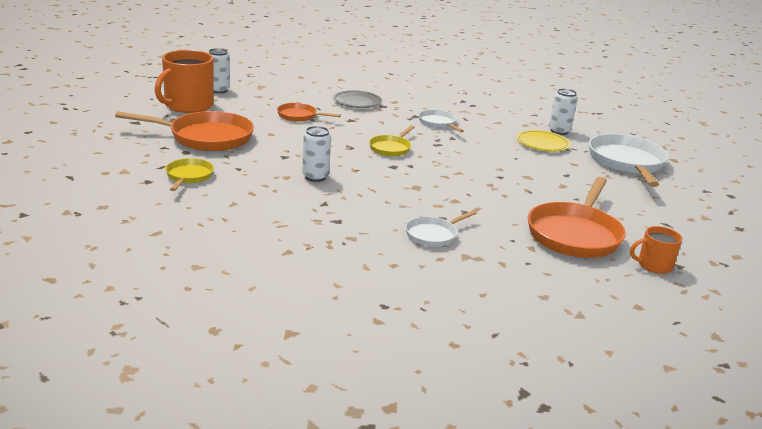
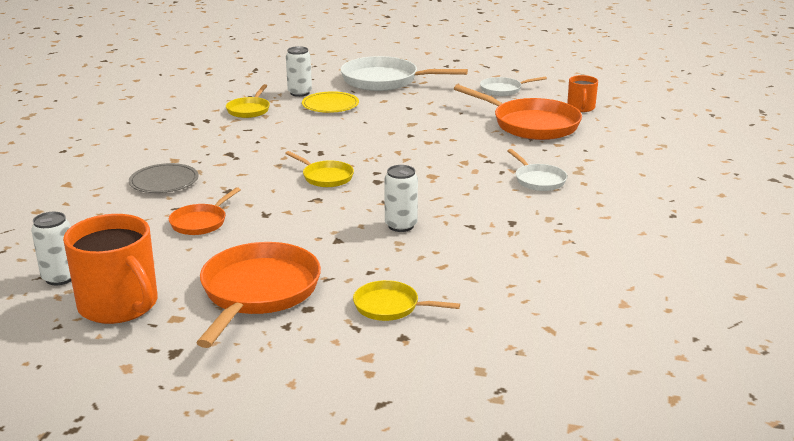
camera: 75 degrees left, 0 degrees up
(438, 123) = (257, 144): white pan -> white pan (503, 90)
(505, 116) = (249, 110): none -> yellow pan

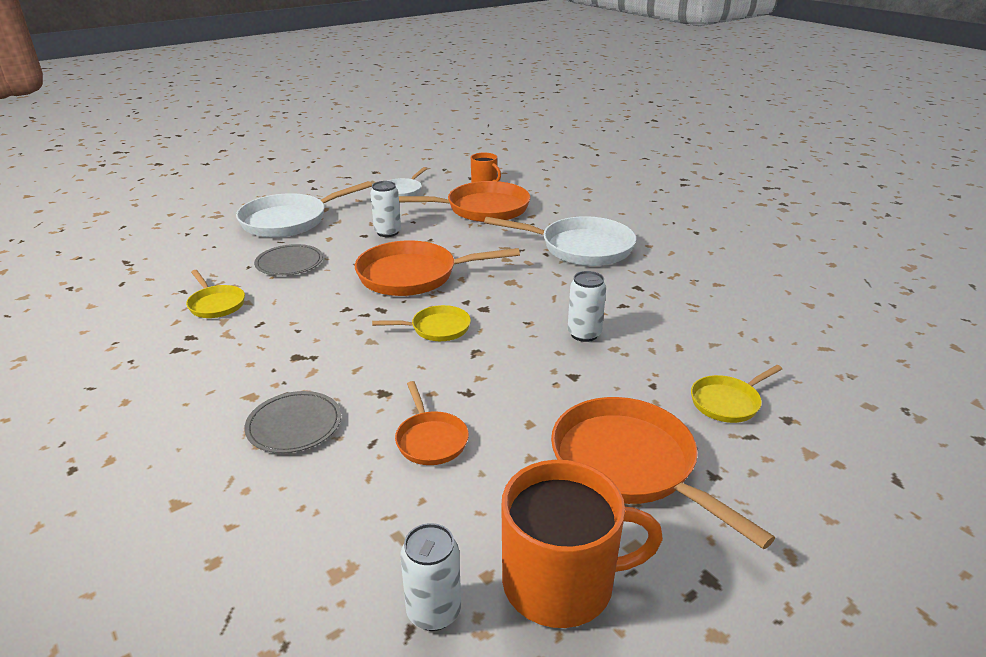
camera: 50 degrees left, 5 degrees up
(299, 93) = (232, 265): white can -> white can (387, 232)
(330, 105) = (289, 263): yellow plate -> grey plate
(382, 144) = (414, 275): none -> orange pan
(538, 180) = (580, 248): white pan -> white pan, size x1.90

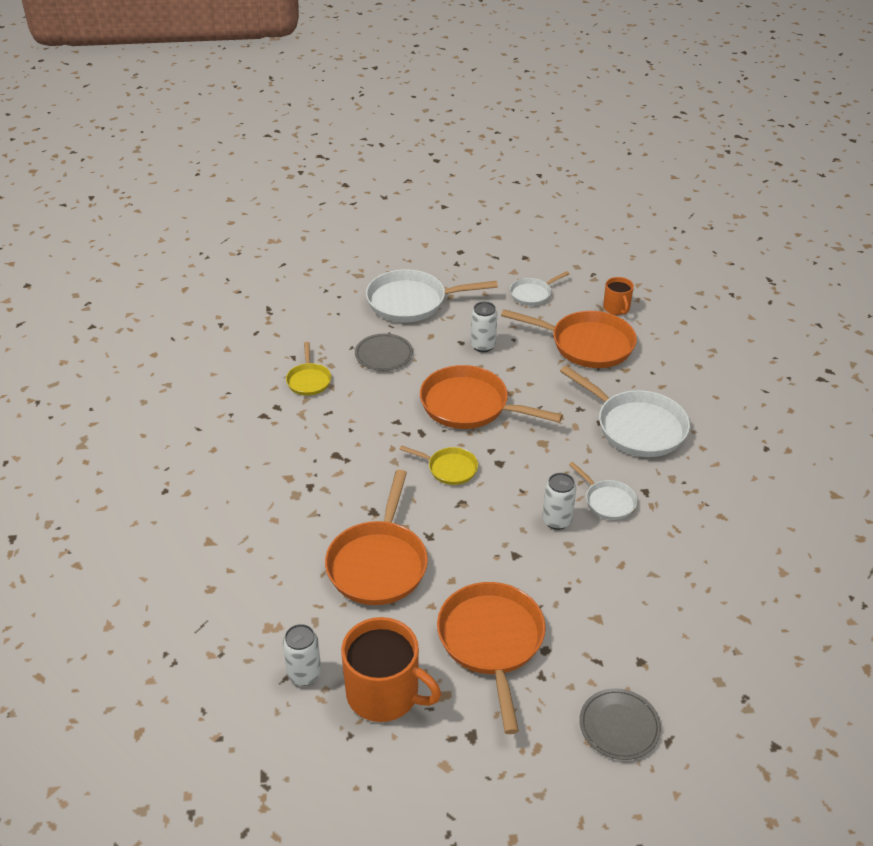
camera: 30 degrees right, 10 degrees up
(294, 425) = (302, 513): grey plate -> grey plate (619, 726)
(430, 439) = (378, 563): orange pan -> orange pan, size x1.90
(613, 304) = (607, 501): none -> white pan
(728, 402) = (610, 628): yellow pan -> none

